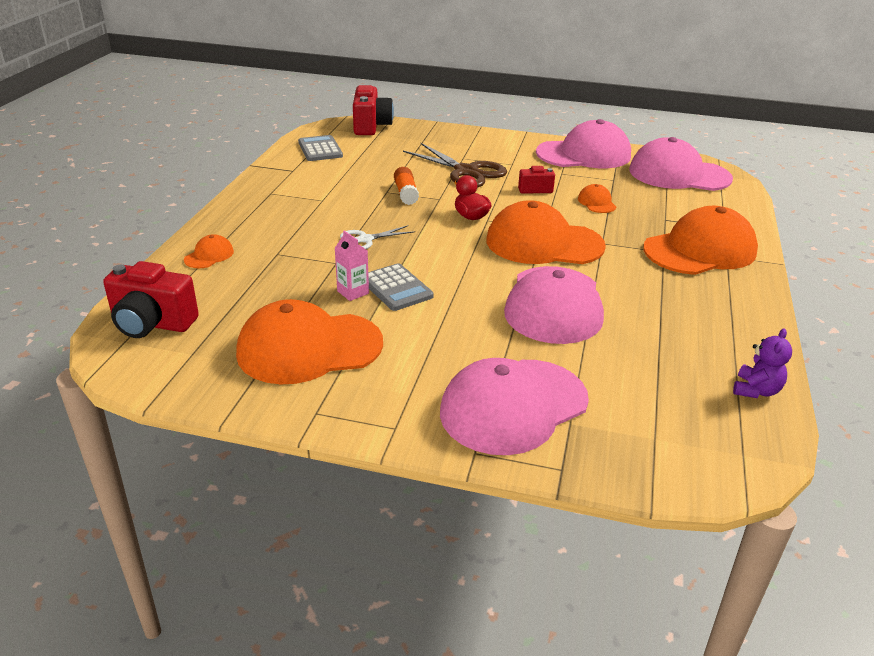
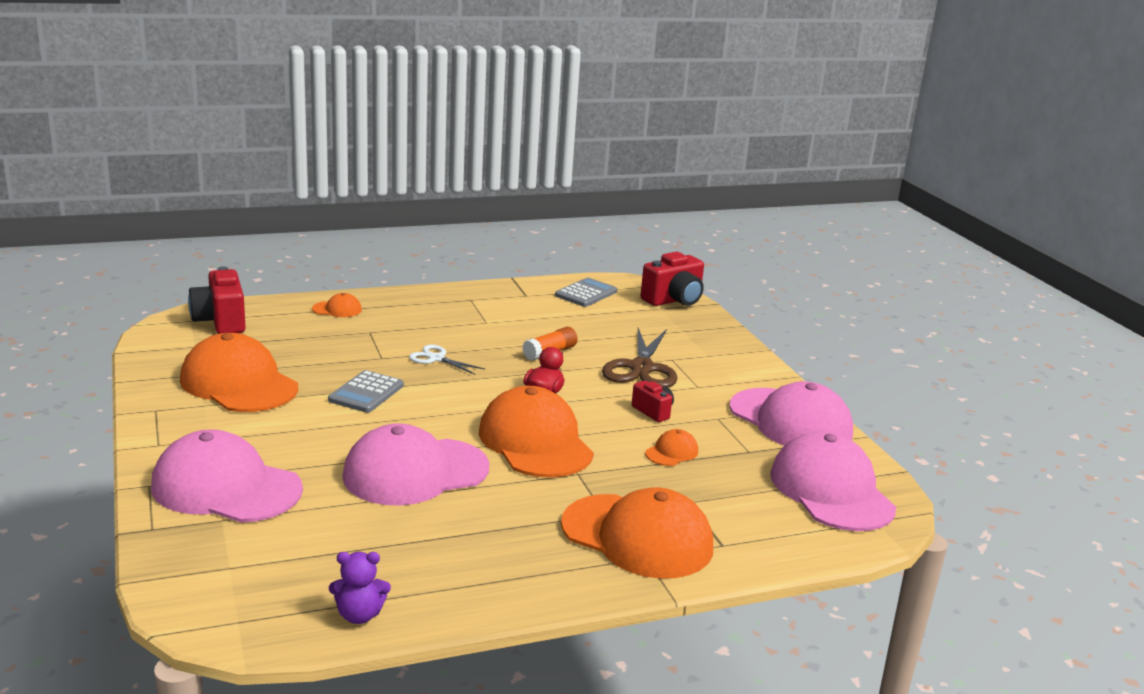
camera: 55 degrees right, 10 degrees down
(353, 292) = (340, 377): pink carton -> none

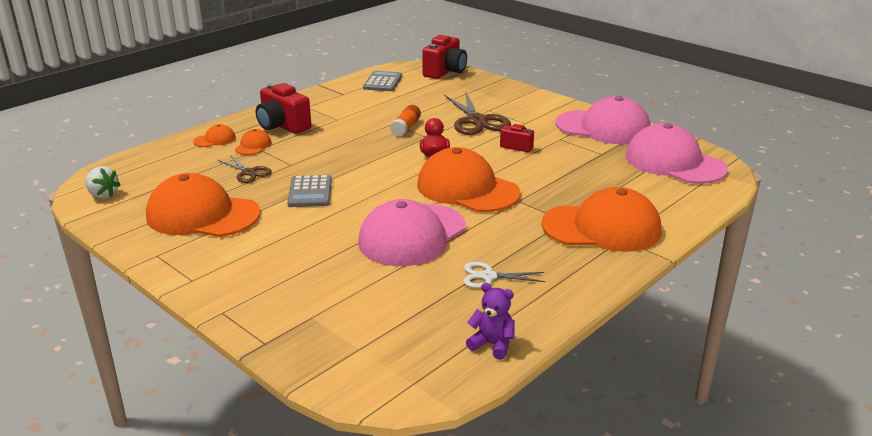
camera: 25 degrees left, 5 degrees up
(174, 335) = (103, 195): none -> white strawberry
(220, 321) = (130, 174): red camera -> red camera (282, 126)
(226, 487) = (287, 293): pink cap -> none
(330, 354) = (248, 172): none -> brown scissors
(359, 615) = (492, 344): purple teddy bear -> purple teddy bear turned 120 degrees counterclockwise
(436, 358) = (332, 154): white scissors -> white scissors (488, 276)
(672, 452) = (559, 168): orange cap -> orange cap (253, 146)

